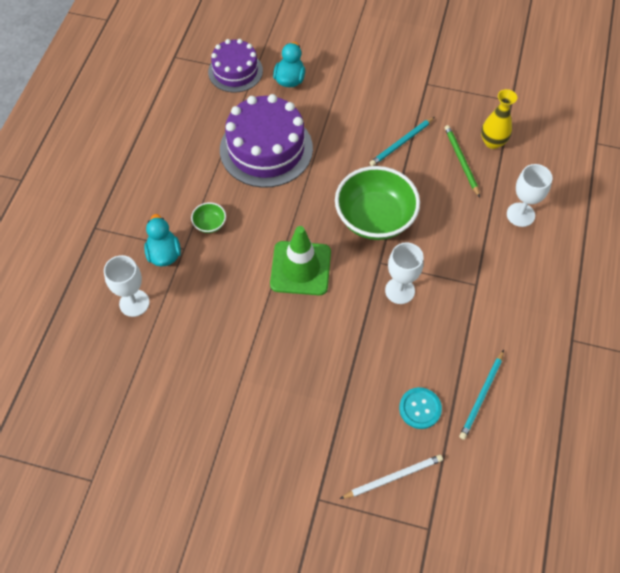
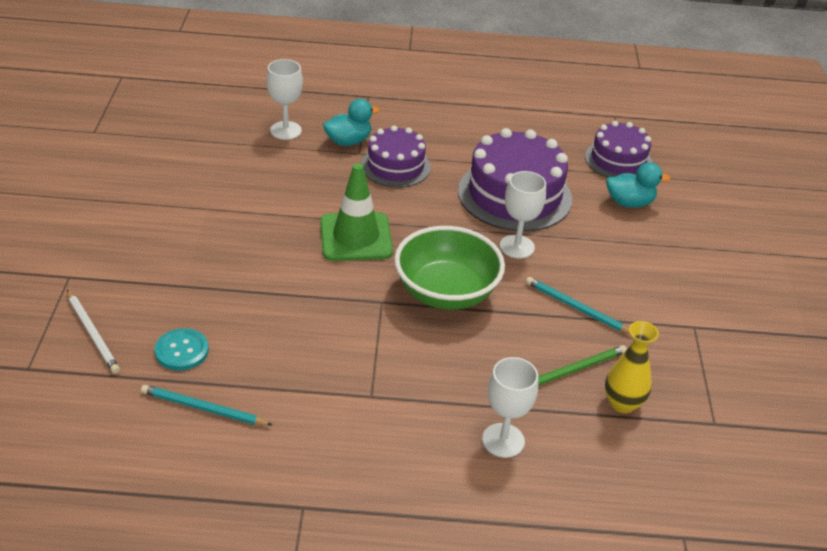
camera: 75 degrees right, 20 degrees down
(210, 224) = (395, 166): green bowl -> purple cake
(400, 290) = (344, 322): white goblet -> white goblet (517, 247)

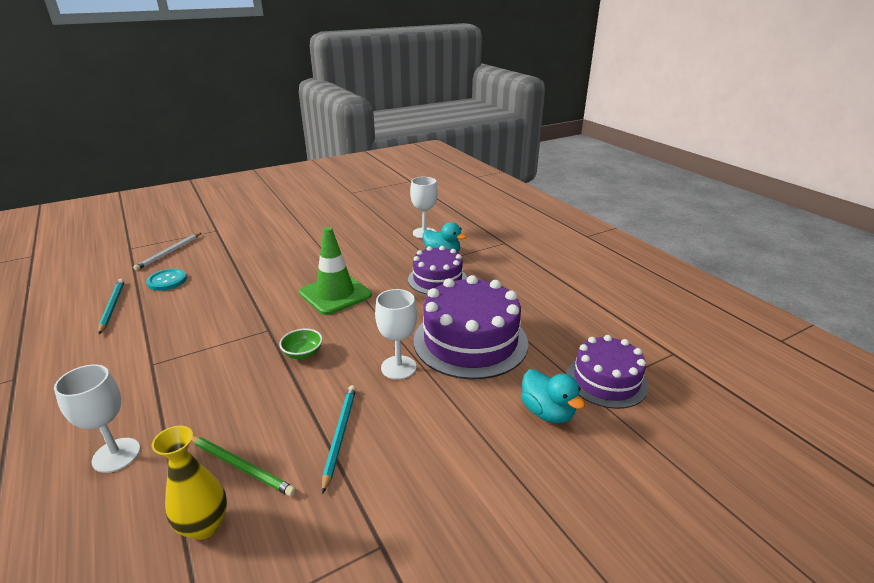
camera: 60 degrees right, 10 degrees down
(446, 292) = (303, 353): green bowl -> green bowl, size x0.42

